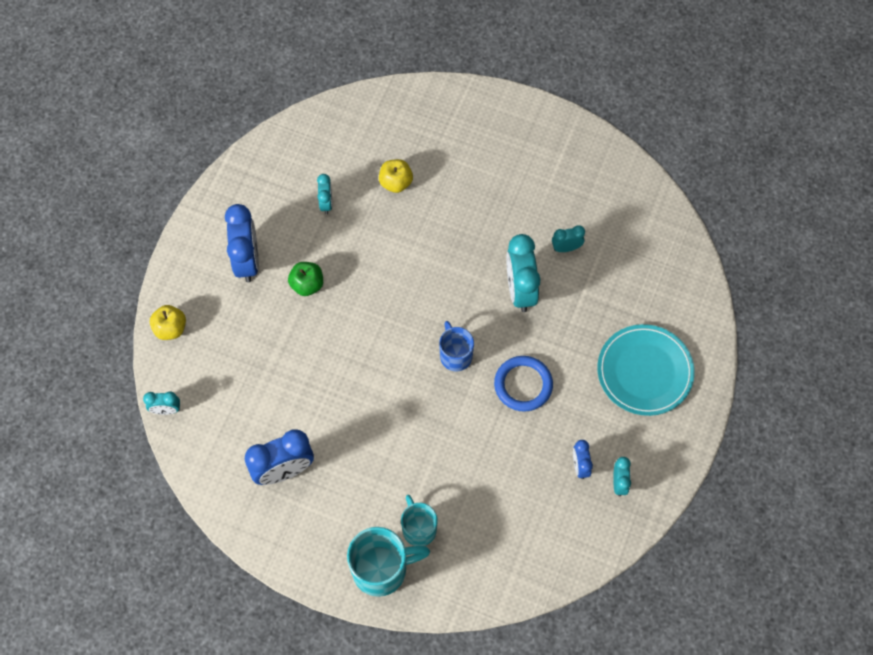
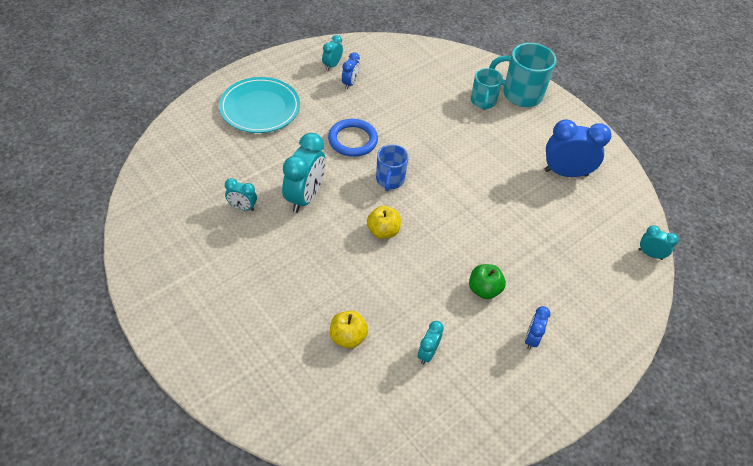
camera: 155 degrees left, 15 degrees down
(170, 328) = (628, 315): yellow apple -> yellow apple (383, 231)
(247, 260) = (531, 338): blue clock -> blue clock, size x0.52

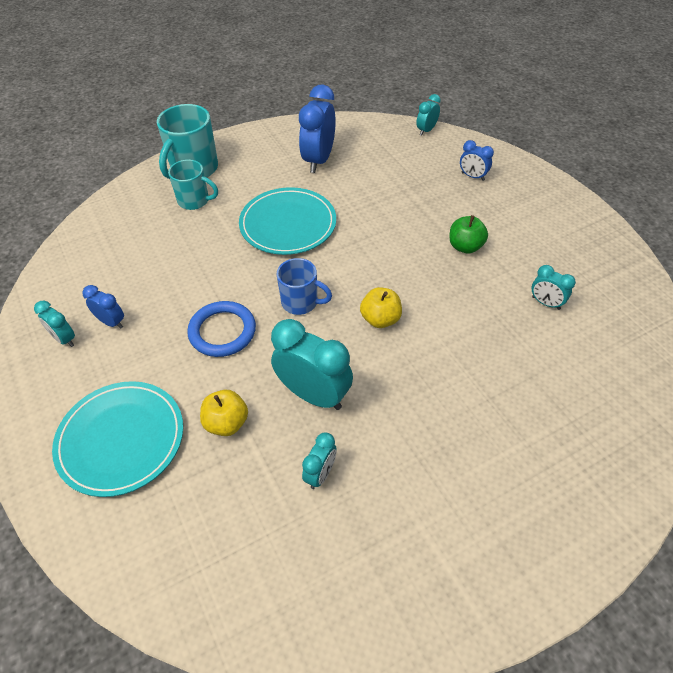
camera: 75 degrees left, 0 degrees up
(348, 337) = (531, 370): yellow apple -> yellow apple (226, 423)
(474, 162) = (288, 224): none -> turquoise plate
(531, 338) = (522, 223): blue clock -> blue clock (472, 176)

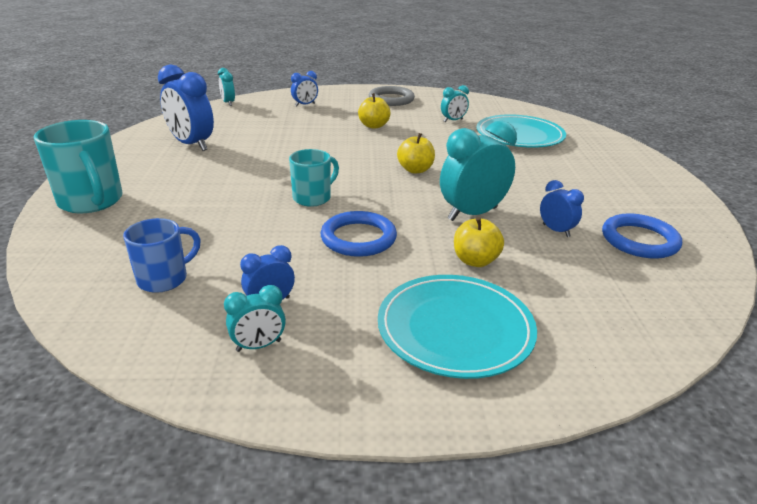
camera: 65 degrees left, 20 degrees down
(194, 201) = (145, 212): turquoise mug -> turquoise mug (313, 198)
(288, 224) = (256, 176): turquoise plate -> turquoise plate (519, 135)
(301, 302) = (362, 194): blue mug -> blue mug (164, 279)
(320, 474) = (556, 230): turquoise clock -> blue clock
(344, 559) = (639, 240): none -> blue ring
(465, 246) = (374, 126): green apple -> yellow apple
(559, 228) = (391, 99): none -> grey ring

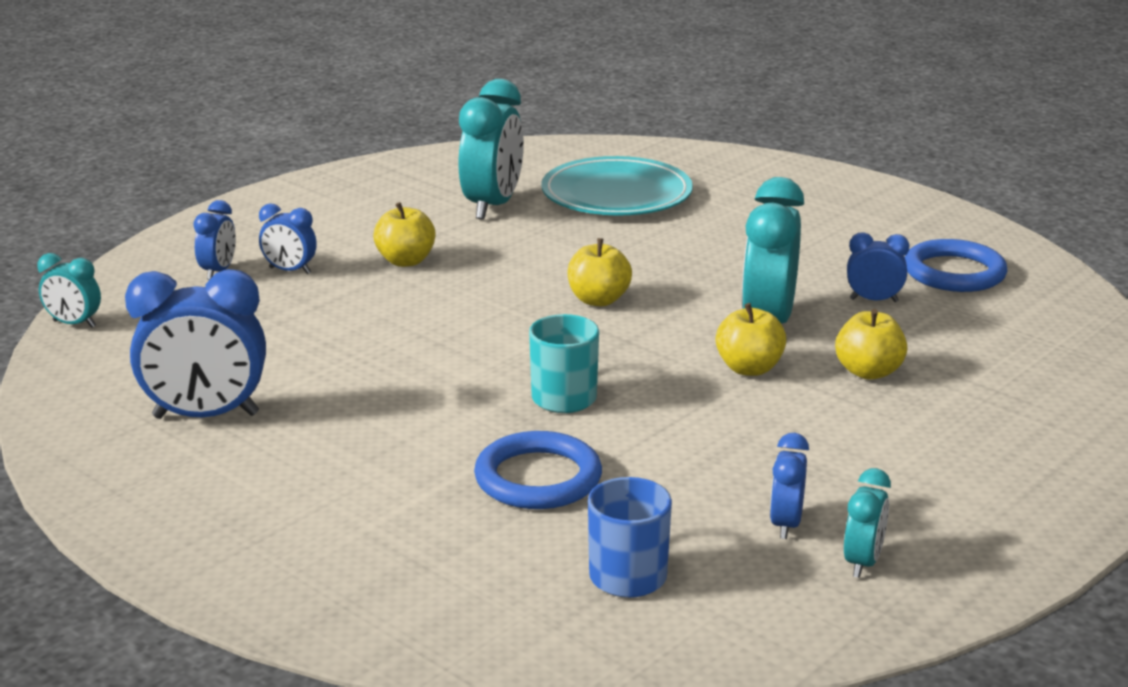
camera: 45 degrees left, 5 degrees down
(91, 201) = (286, 564): turquoise mug -> none
(327, 113) = (290, 271): none -> blue clock
(358, 238) = (718, 413): blue ring -> blue ring (538, 478)
(391, 99) = (331, 206): grey ring -> none
(417, 228) = (749, 368): none -> yellow apple
(453, 120) = (493, 206): turquoise clock -> turquoise clock, size x1.92
(455, 329) = (974, 443): turquoise plate -> none

